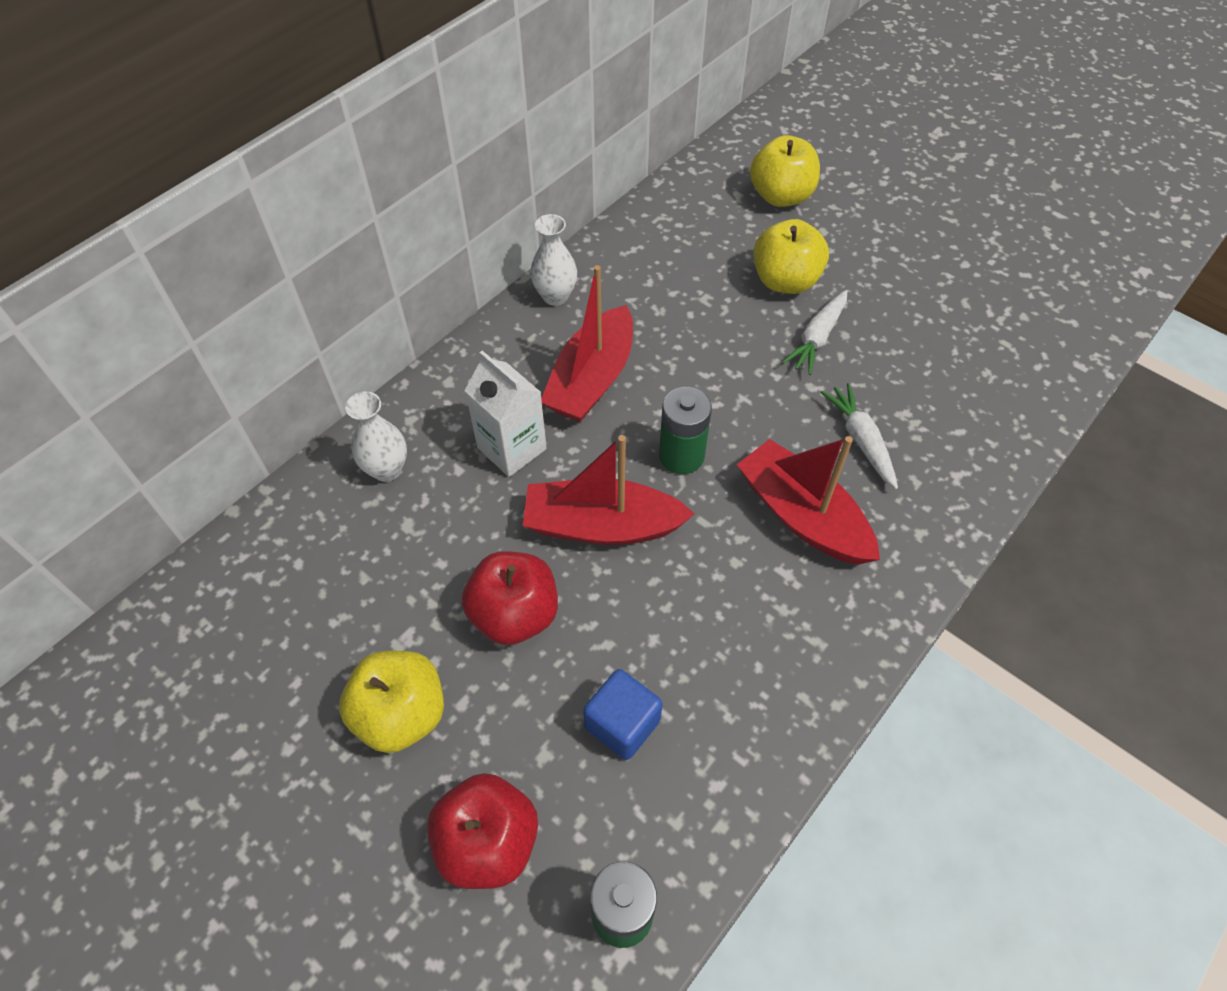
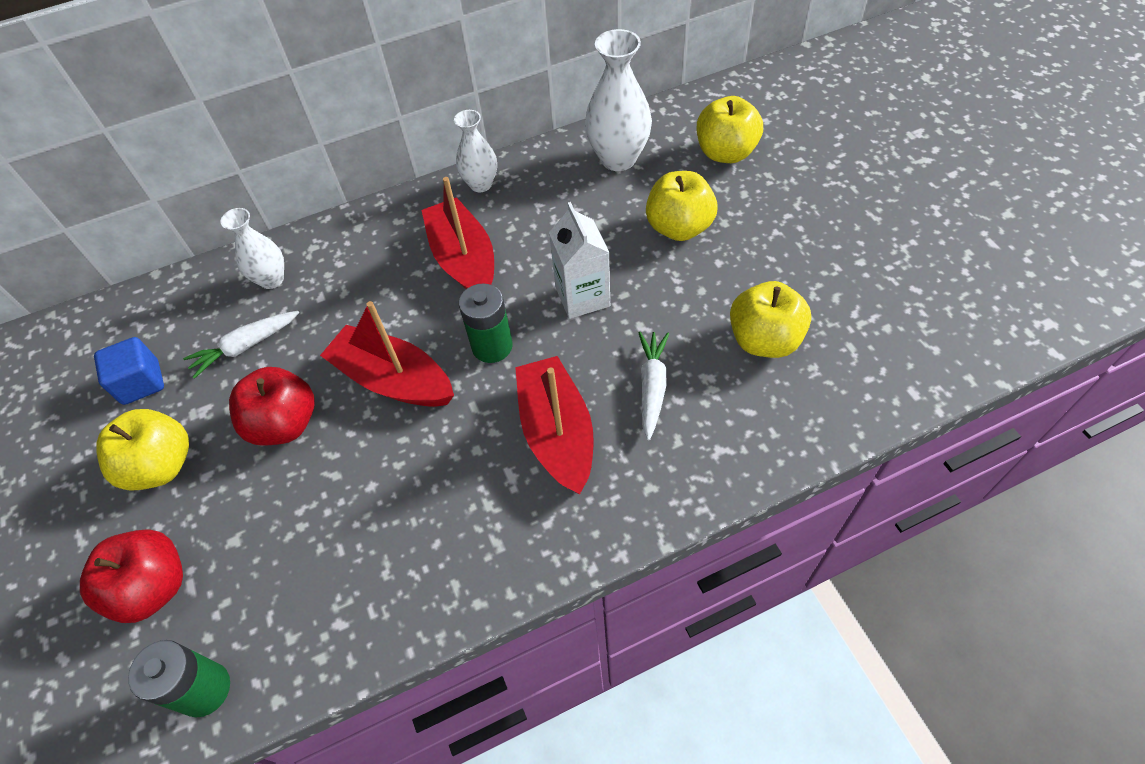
camera: 30 degrees right, 0 degrees up
(512, 448) = (368, 294): white carton -> white carton (582, 296)
(591, 379) = (464, 260): red boat -> red boat turned 105 degrees clockwise
(622, 724) = (303, 542): blue cube -> blue cube (141, 383)
(681, 230) = (618, 159): none -> white vase
(817, 338) = (674, 285): white carrot -> white carrot (246, 346)
(930, 362) = (764, 340): none -> yellow apple

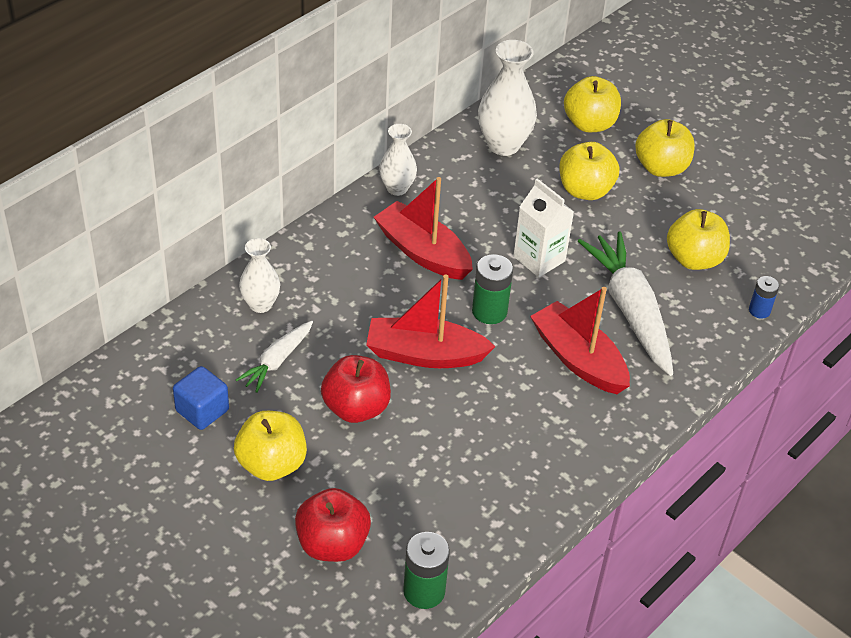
camera: 30 degrees left, 10 degrees down
(652, 387) = (630, 311): white carrot -> white carrot, size x1.88
(782, 218) = (661, 167): none -> yellow apple
(814, 429) = (759, 310): none -> blue battery

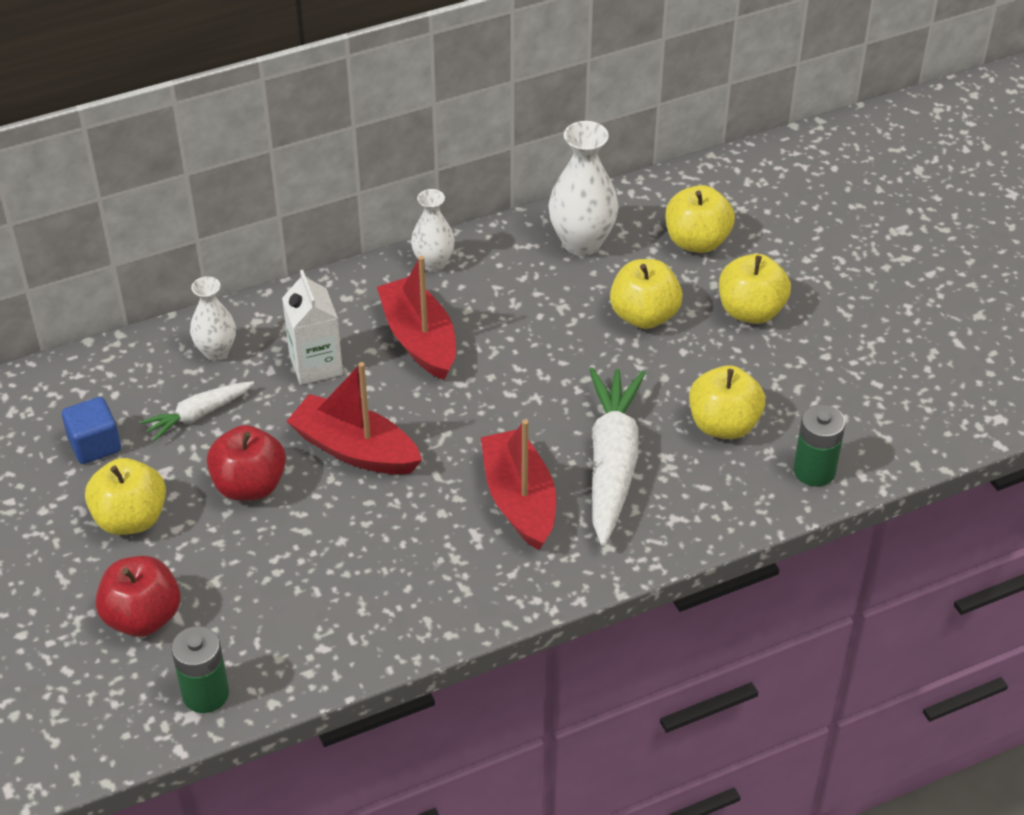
camera: 25 degrees right, 0 degrees up
(489, 311) = (453, 422): green battery -> green battery (814, 471)
(539, 259) = (543, 379): white carton -> white carton (316, 365)
(759, 310) = (765, 503): blue battery -> none

